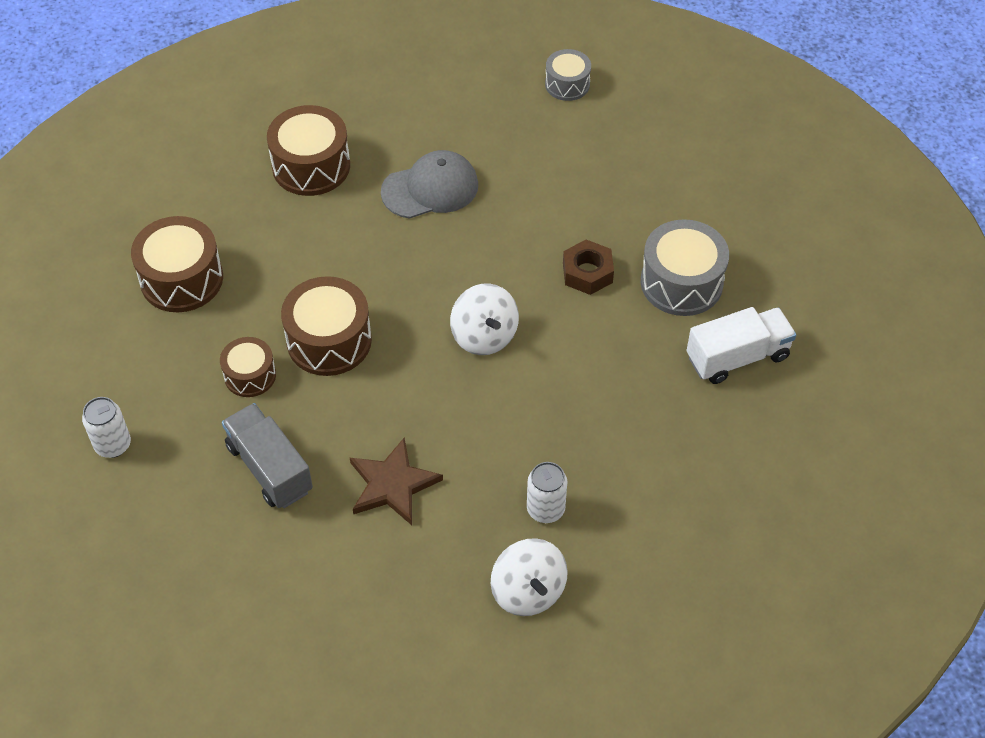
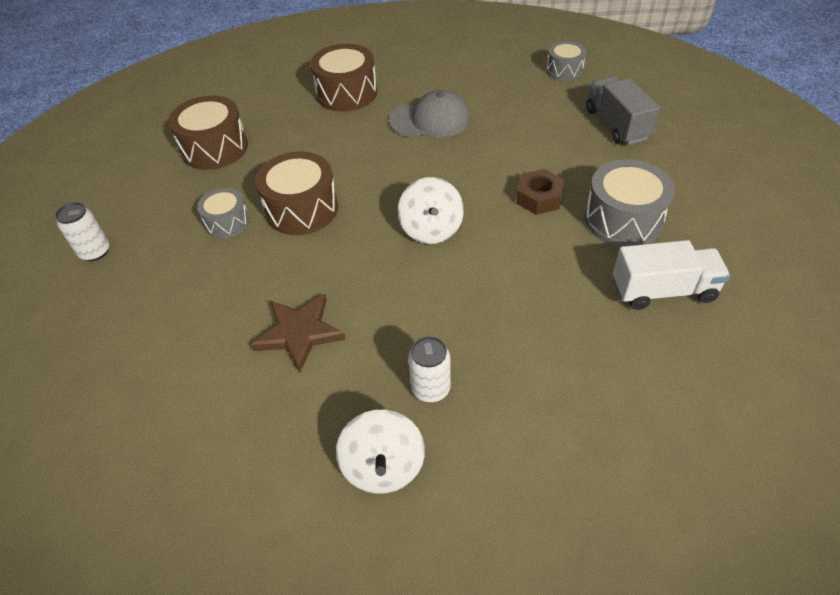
camera: 20 degrees right, 5 degrees down
(250, 375) = (227, 222): brown drum -> grey drum
(270, 468) = (204, 296): grey truck -> grey truck (616, 124)

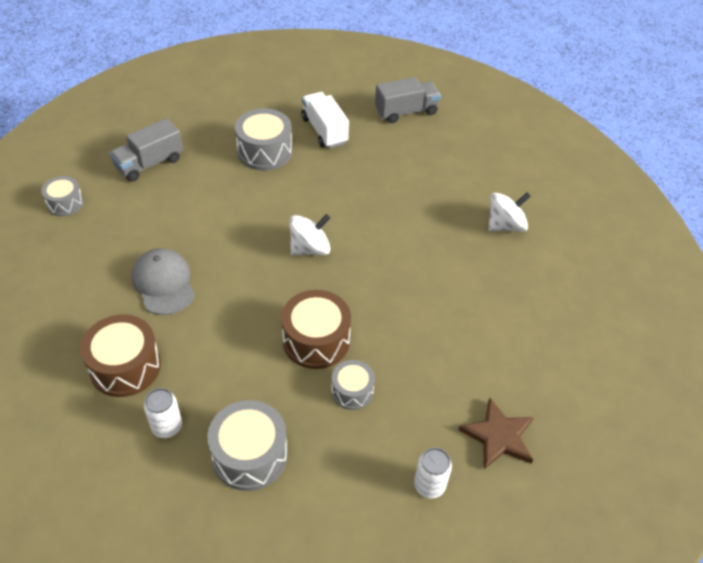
camera: 115 degrees left, 0 degrees up
(215, 148) = (250, 455): brown drum -> grey drum
(299, 333) = (440, 295): brown star -> brown star (498, 436)
(431, 388) = (446, 217): white can -> white can (167, 427)
(539, 198) = (254, 195): brown nut -> none
(709, 417) = (406, 111): none -> grey truck

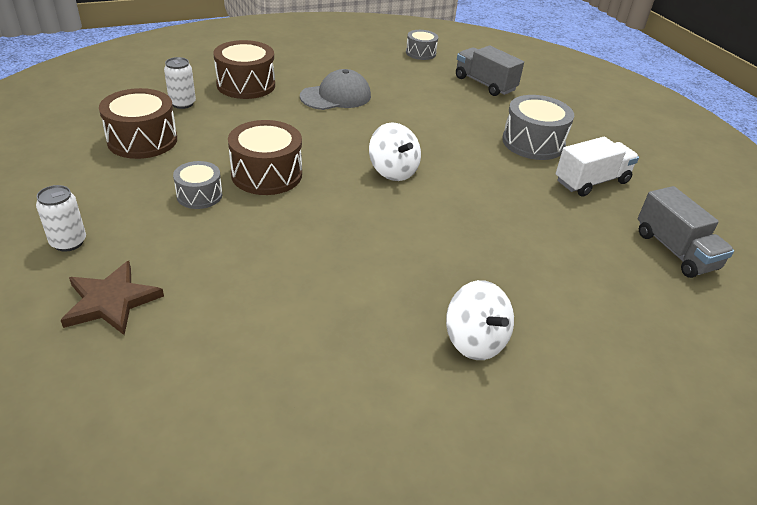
camera: 85 degrees right, 10 degrees down
(250, 455) = (142, 140): grey drum -> brown drum

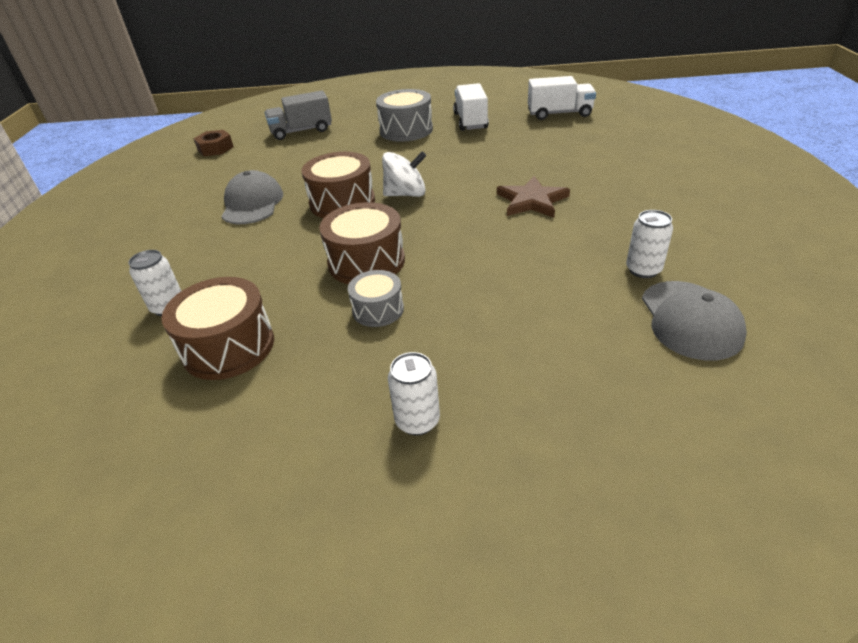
camera: 60 degrees left, 0 degrees up
(111, 301) = (540, 386): brown star -> brown star (532, 201)
(225, 401) = (690, 320): none -> grey cap
(246, 85) = (171, 256): brown drum -> brown drum (342, 202)
(310, 358) = (643, 270): none -> white can
(420, 53) = (215, 148): grey drum -> brown nut
(475, 340) = (634, 197): white spinning top -> none
(675, 250) = (559, 114): grey truck -> white truck

